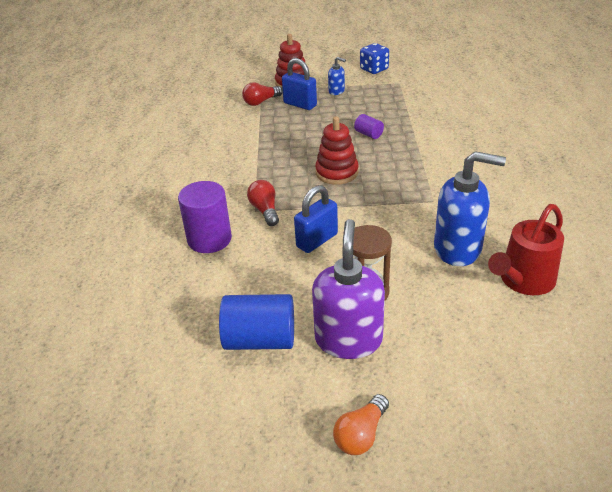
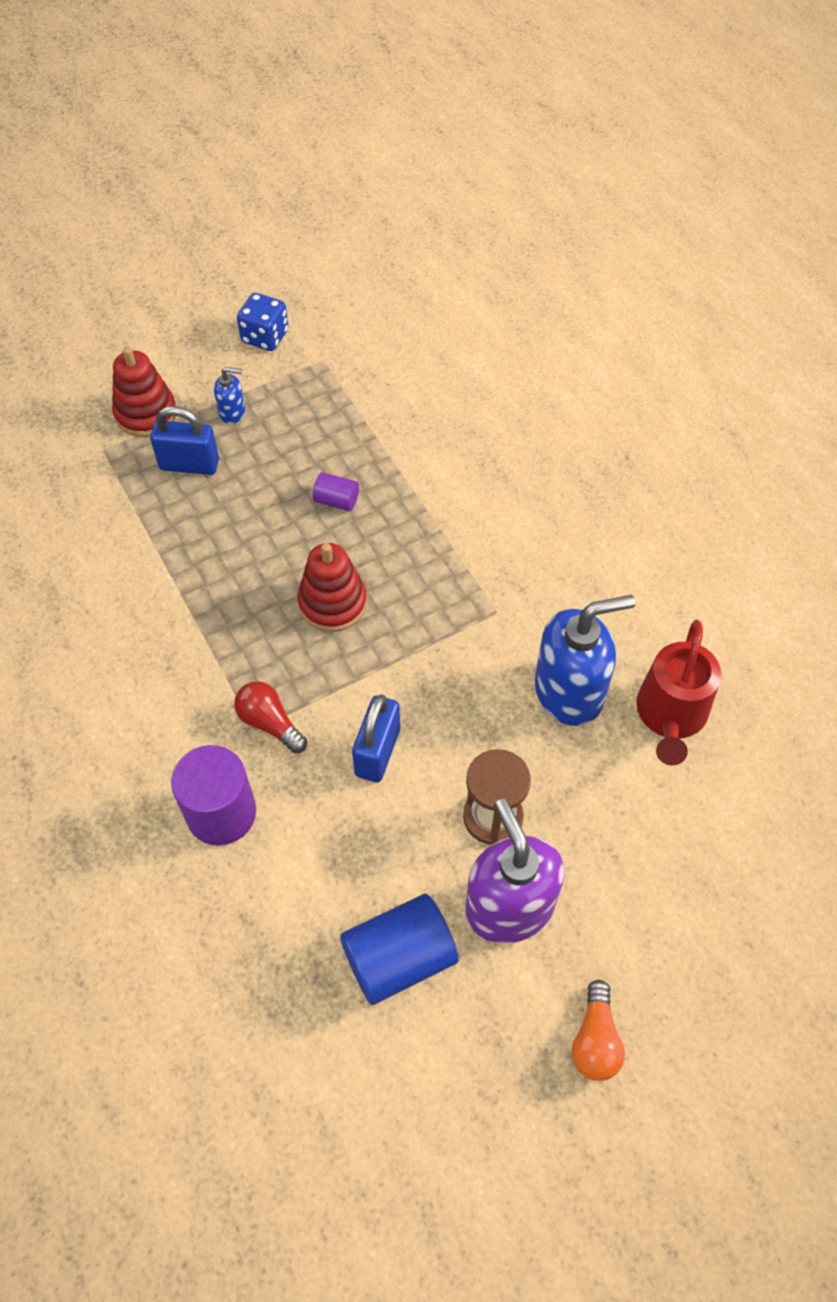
camera: 30 degrees left, 20 degrees up
(261, 102) = (119, 479): red light bulb -> none

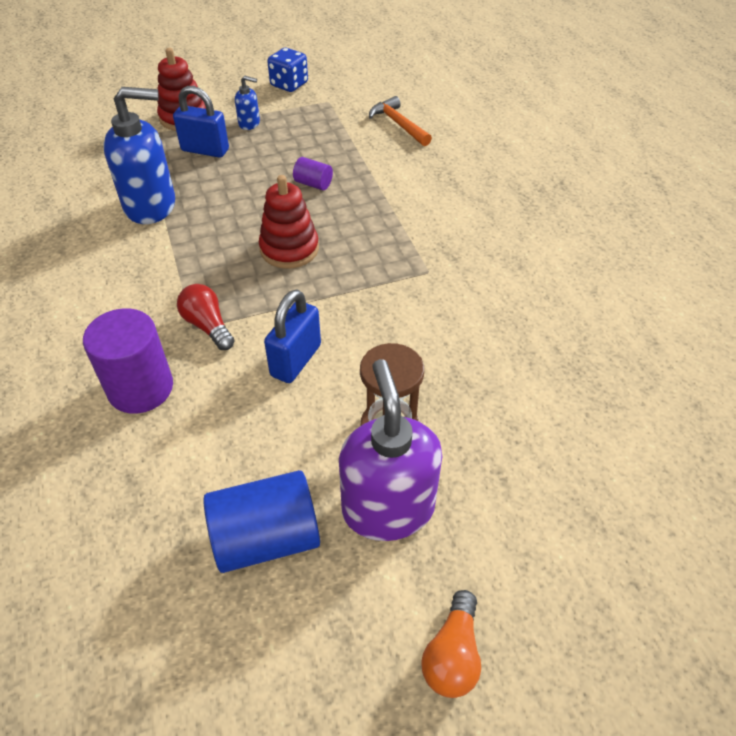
camera: 10 degrees right, 10 degrees down
(419, 388) = (398, 124): none -> orange hammer
(569, 691) = (482, 337): blue soap dispenser -> blue soap dispenser (151, 206)
(670, 715) = (575, 368): red watering can -> none

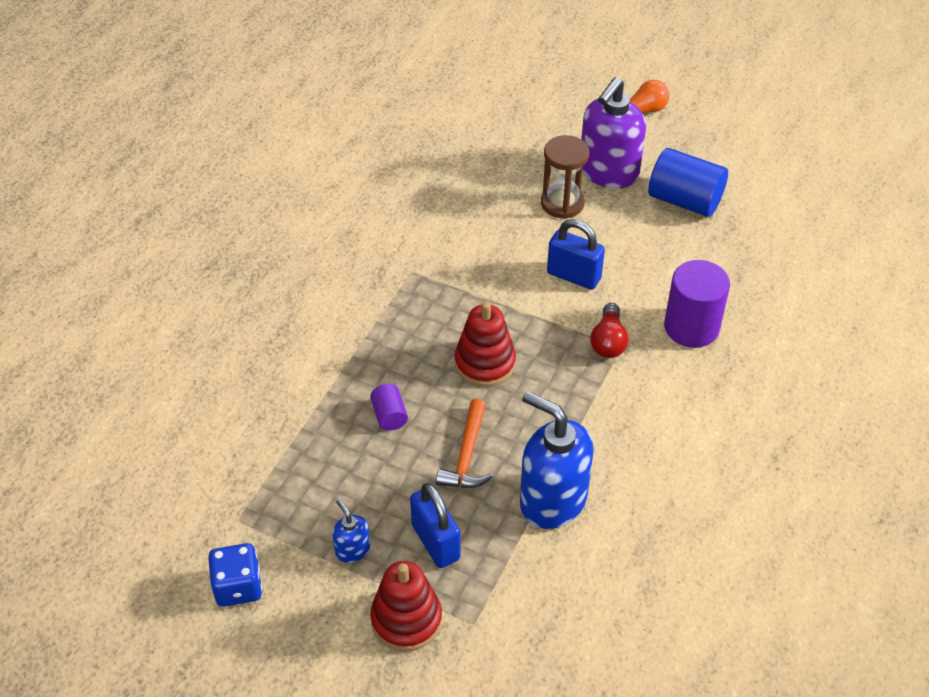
camera: 135 degrees left, 0 degrees up
(296, 360) = (573, 276): blue padlock -> blue padlock turned 45 degrees clockwise
(398, 124) = (224, 429): orange hammer -> orange hammer (467, 455)

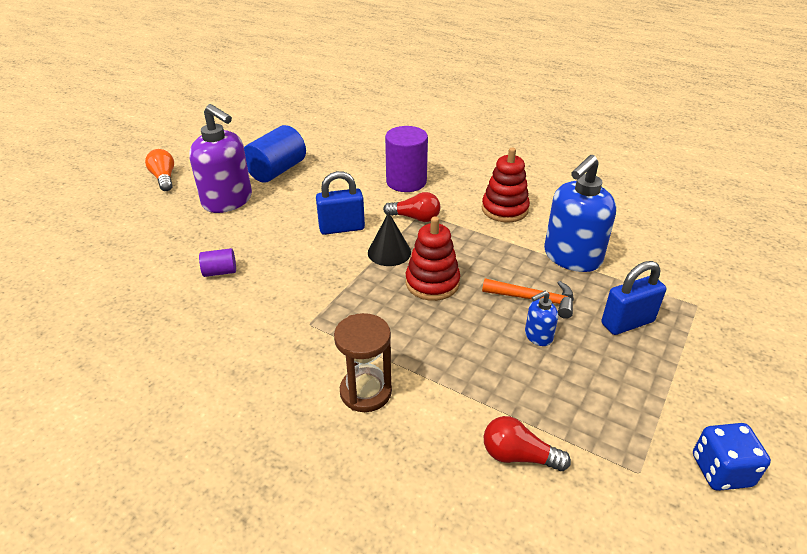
camera: 85 degrees left, 10 degrees down
(257, 431) = (518, 456): none -> red light bulb
(352, 549) = (650, 377): blue soap dispenser -> blue soap dispenser (538, 336)
(389, 415) = (492, 346): purple cylinder -> purple cylinder (220, 272)
(406, 619) = (709, 344): red stacking toy -> red stacking toy (504, 209)
(534, 322) = (389, 252): none -> black cone
(562, 203) = (254, 227): brown hourglass -> brown hourglass (365, 392)
(573, 276) = (341, 228): blue padlock -> blue padlock turned 45 degrees clockwise

